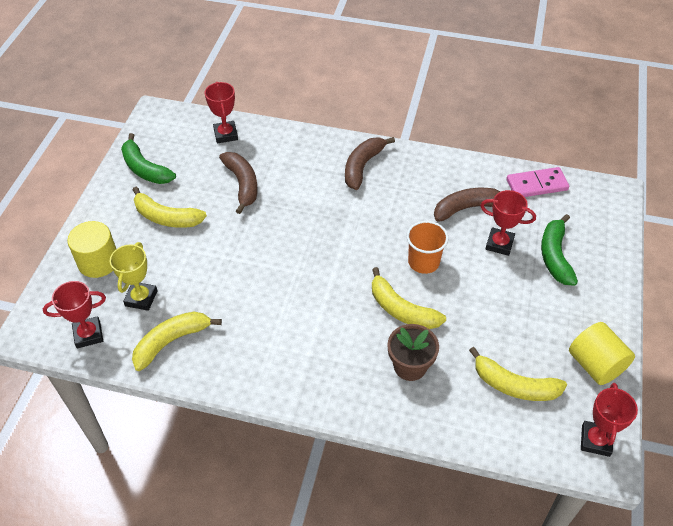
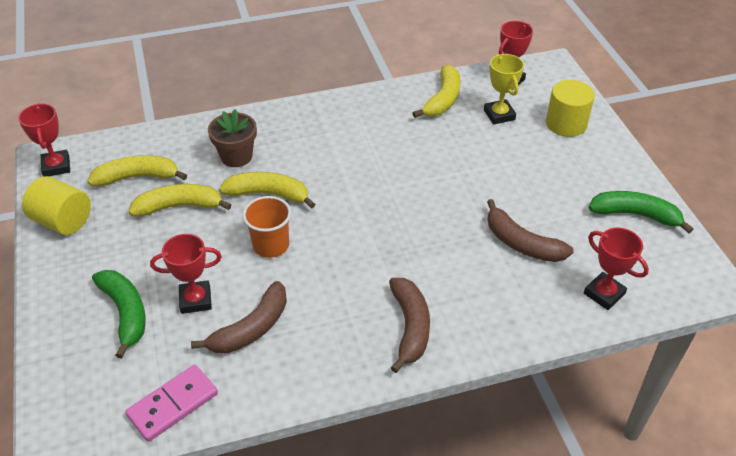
camera: 150 degrees right, 5 degrees down
(166, 217) = (556, 180): yellow banana -> yellow banana (179, 206)

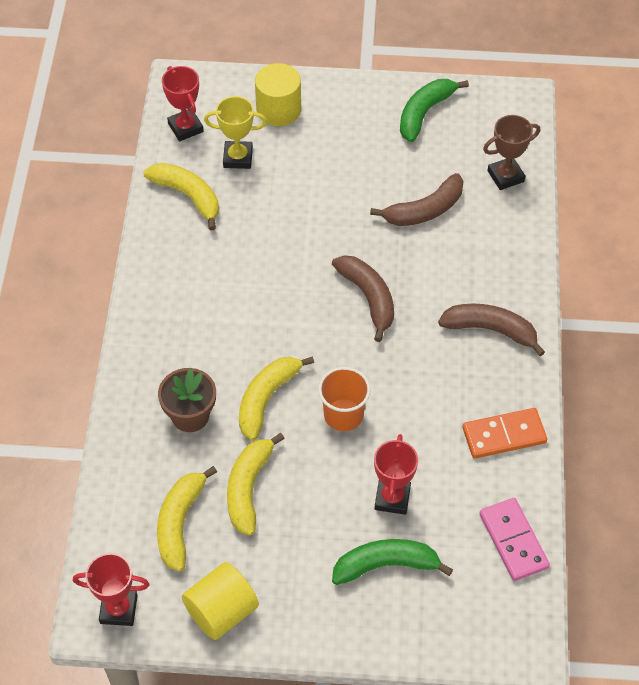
camera: 70 degrees left, 10 degrees up
(251, 328) = (446, 457): brown banana -> brown banana (368, 298)
(291, 368) = (504, 435): none -> orange domino
(604, 293) = (505, 176): red trophy -> brown trophy

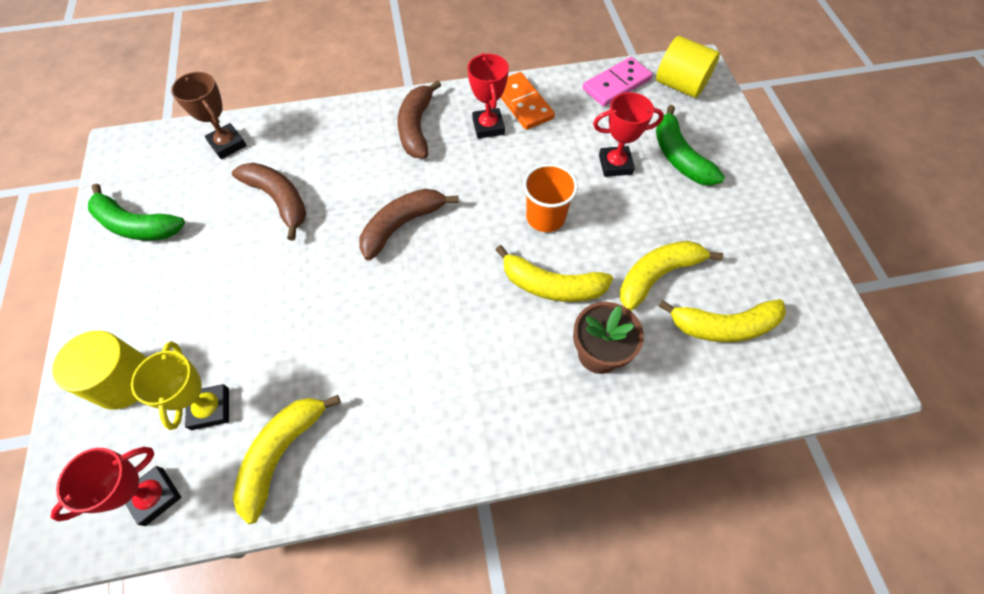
camera: 105 degrees left, 5 degrees up
(118, 609) = (841, 354): red trophy -> red trophy (488, 126)
(221, 611) = (789, 265): yellow cylinder -> yellow cylinder (680, 85)
(248, 488) = (657, 276): yellow banana -> yellow banana turned 150 degrees clockwise

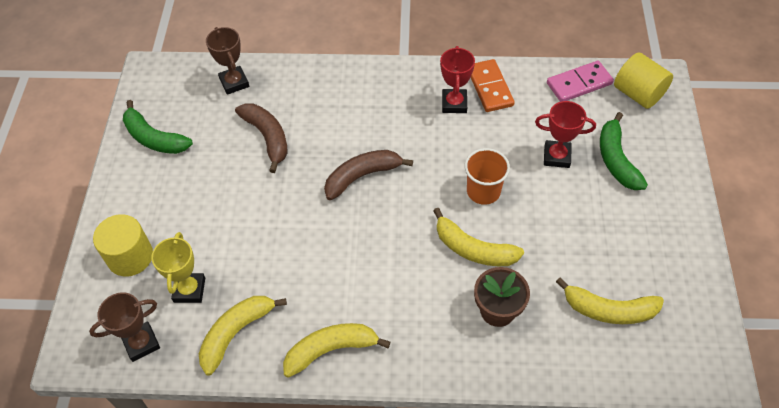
camera: 15 degrees right, 5 degrees down
(154, 496) = (141, 343): red trophy -> brown trophy
(417, 127) = (392, 94): brown banana -> none
(657, 276) = (565, 258): yellow banana -> yellow banana (331, 350)

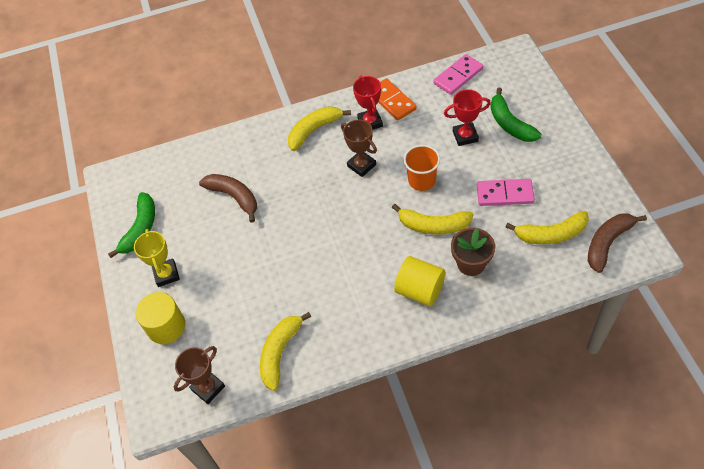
camera: 15 degrees left, 0 degrees up
(154, 138) = (140, 229): green banana -> green banana turned 90 degrees counterclockwise
(189, 290) = (227, 334): yellow trophy -> yellow trophy (166, 274)
(234, 82) = (186, 163): brown trophy -> brown trophy (361, 165)
(331, 350) = (359, 337): yellow banana -> yellow banana (314, 130)
(362, 176) = (324, 201): brown banana -> brown banana (607, 243)
(573, 241) = (504, 194): none -> pink domino
(638, 94) = (505, 70): yellow cylinder -> yellow cylinder (420, 290)

